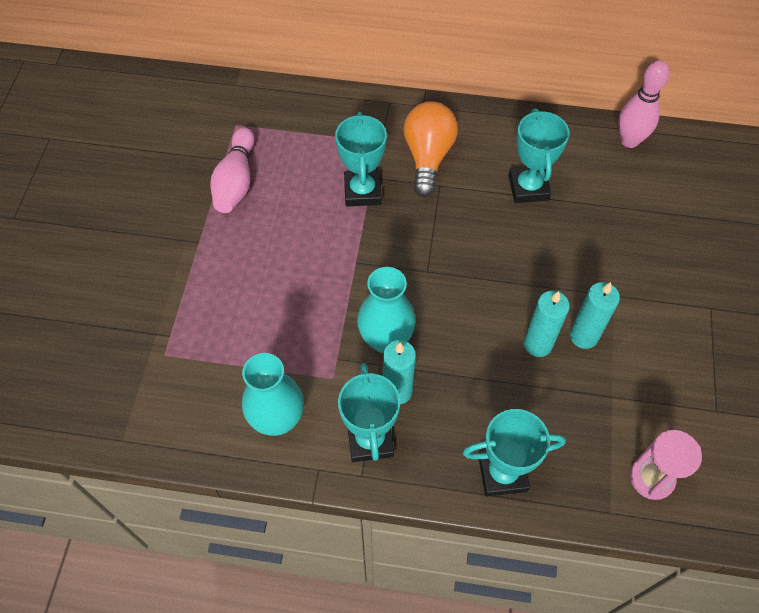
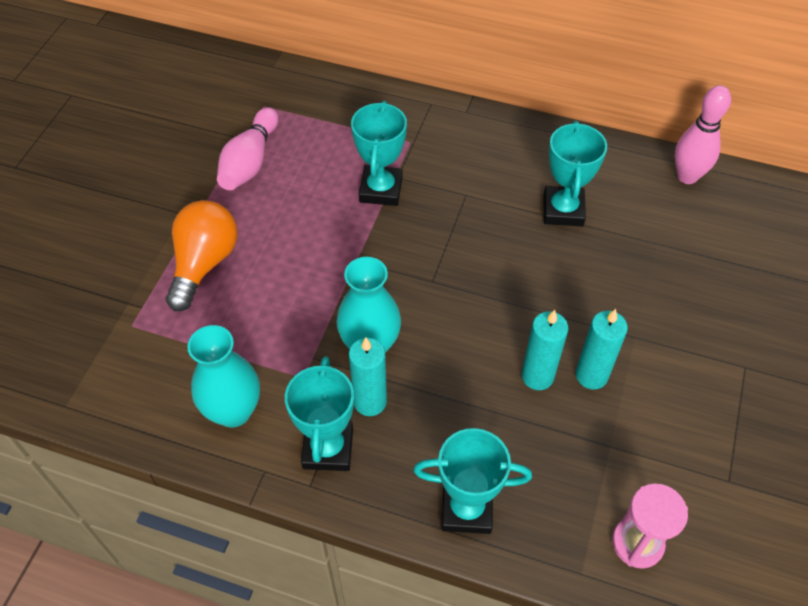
camera: 10 degrees right, 5 degrees down
(428, 157) = (459, 164): orange light bulb -> orange light bulb (204, 263)

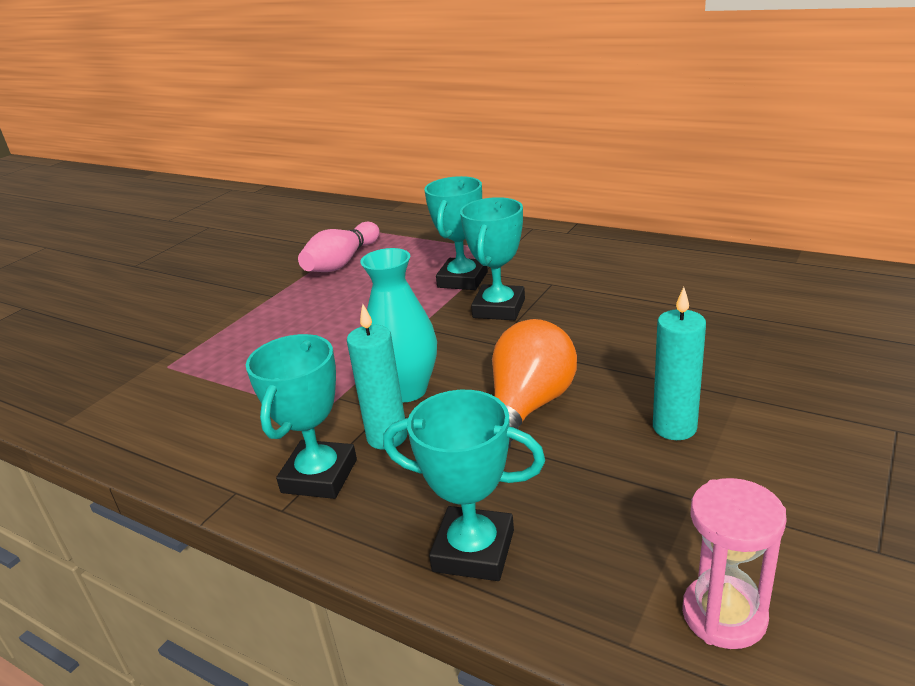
camera: 15 degrees right, 25 degrees down
(204, 263) = (262, 325): orange light bulb -> orange light bulb (528, 407)
(233, 411) = (229, 436): turquoise vase -> none
(537, 376) = (602, 425): turquoise candle -> none
(563, 210) = (659, 295): turquoise trophy -> turquoise trophy (499, 308)
(687, 176) = (811, 272): pink bowling pin -> none

